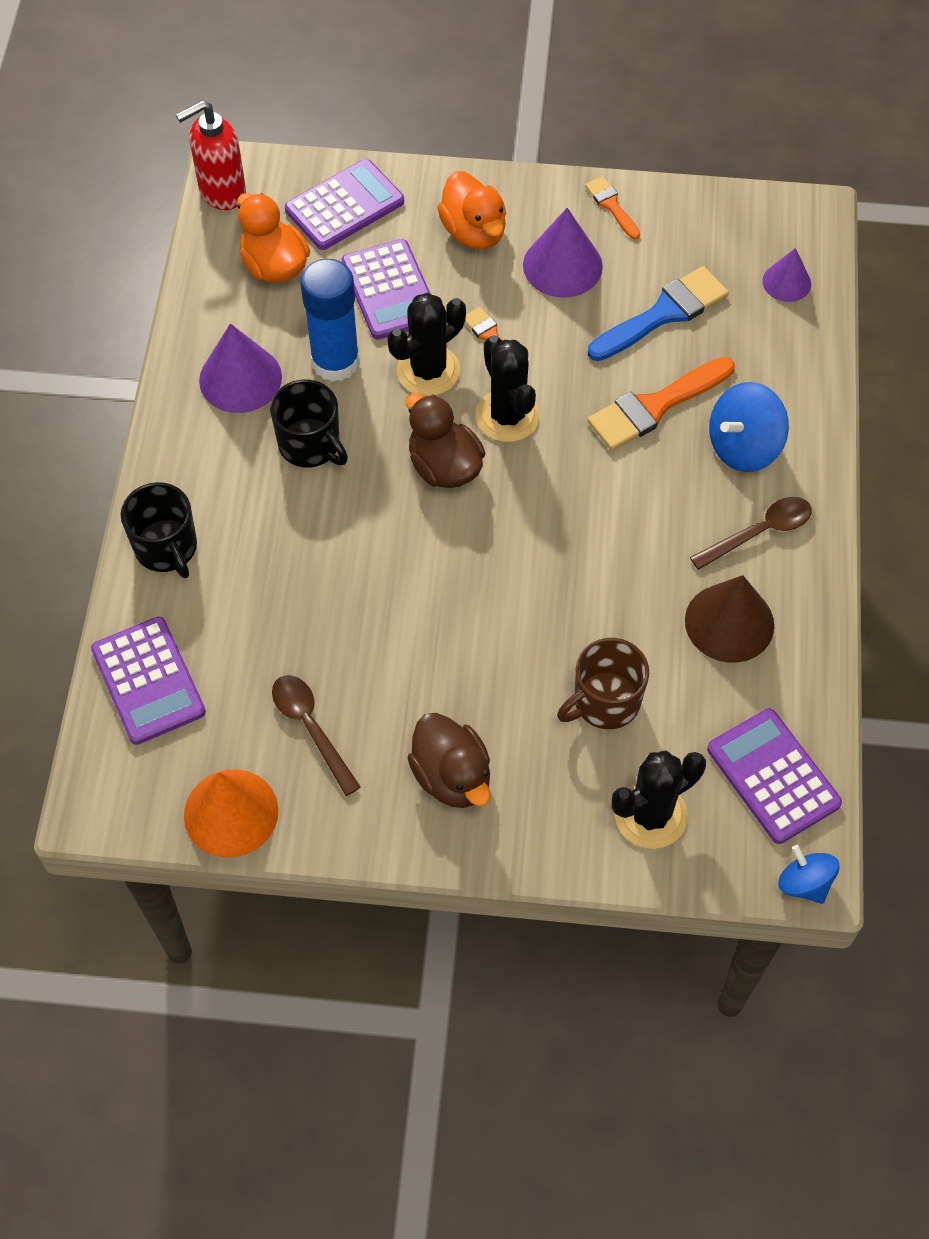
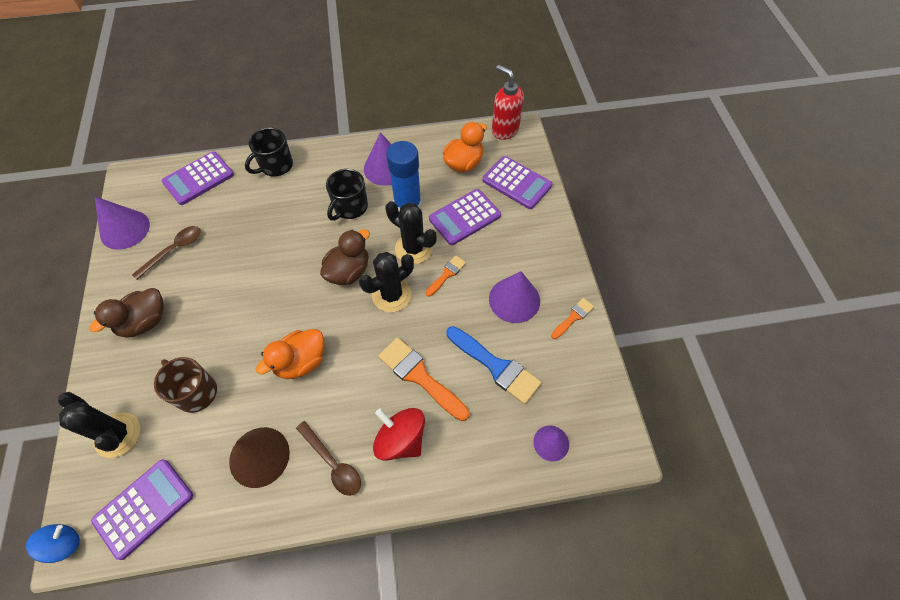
camera: 75 degrees right, 0 degrees up
(231, 812) = (125, 229): orange cone -> purple cone
(474, 232) = (522, 247): orange duck -> orange duck (301, 362)
(743, 446) = (401, 439): blue spinning top -> red spinning top

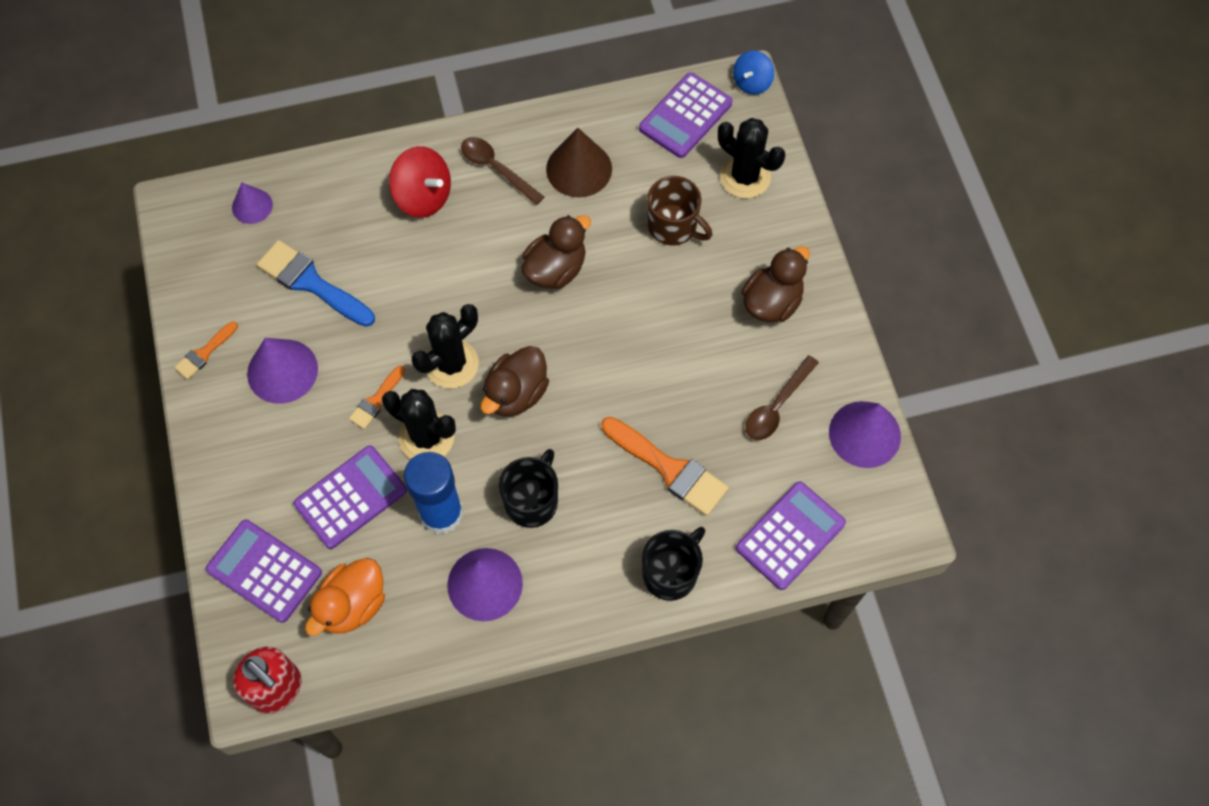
camera: 175 degrees right, 5 degrees up
(301, 362) = (556, 269): orange duck -> brown duck
(419, 376) = (406, 264): orange brush -> orange brush (669, 468)

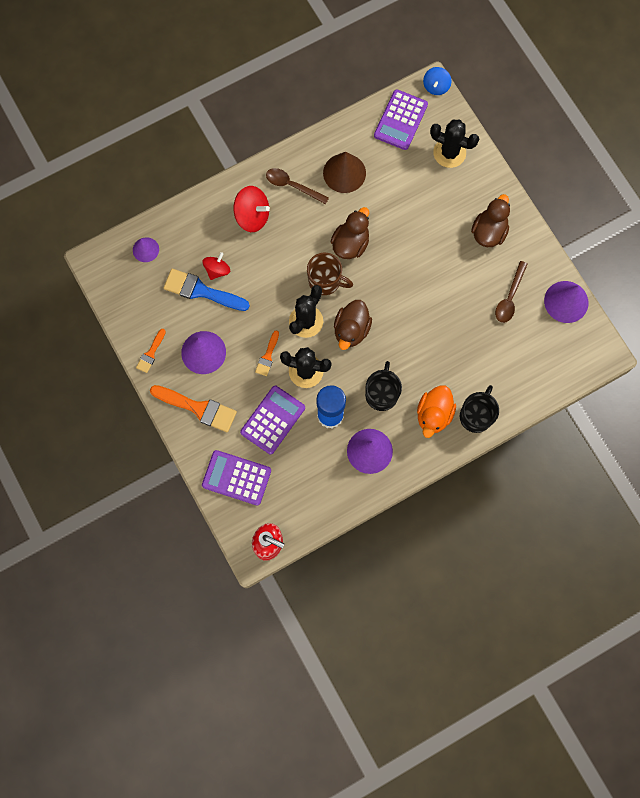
camera: 15 degrees left, 10 degrees up
(345, 259) = (217, 270): none -> red spinning top
(352, 605) = (296, 484): orange duck -> orange duck (433, 414)
(669, 468) = (457, 353): orange brush -> orange brush (198, 408)
(673, 226) = (415, 197): brown mug -> brown mug (325, 281)
(790, 536) = (539, 375): purple calculator -> none

